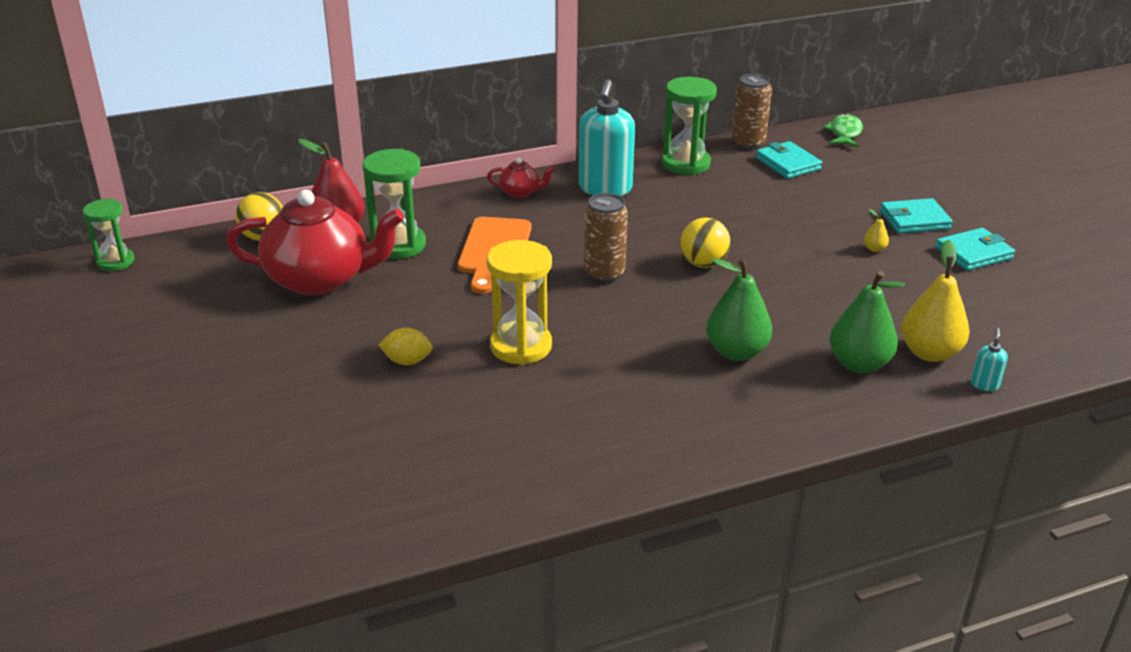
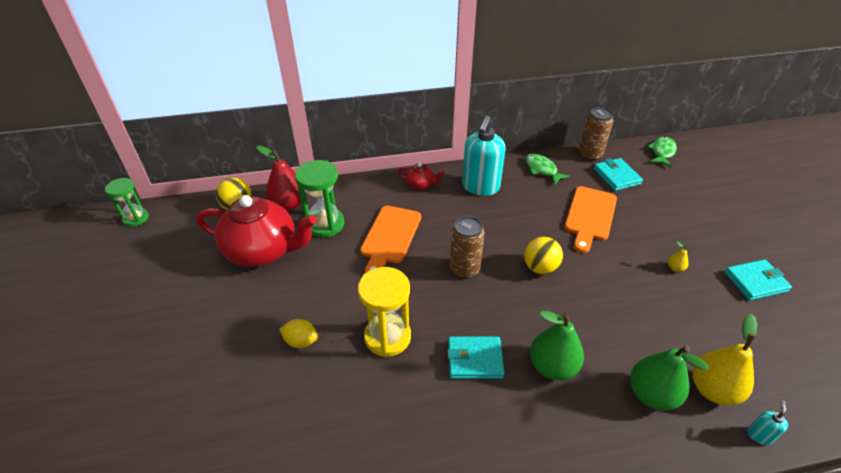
camera: 10 degrees right, 10 degrees up
(685, 164) = (542, 169): green hourglass -> green fish
(759, 207) = (590, 216): none -> orange cutting board
(914, 220) = (709, 242): turquoise wallet -> turquoise wallet (475, 359)

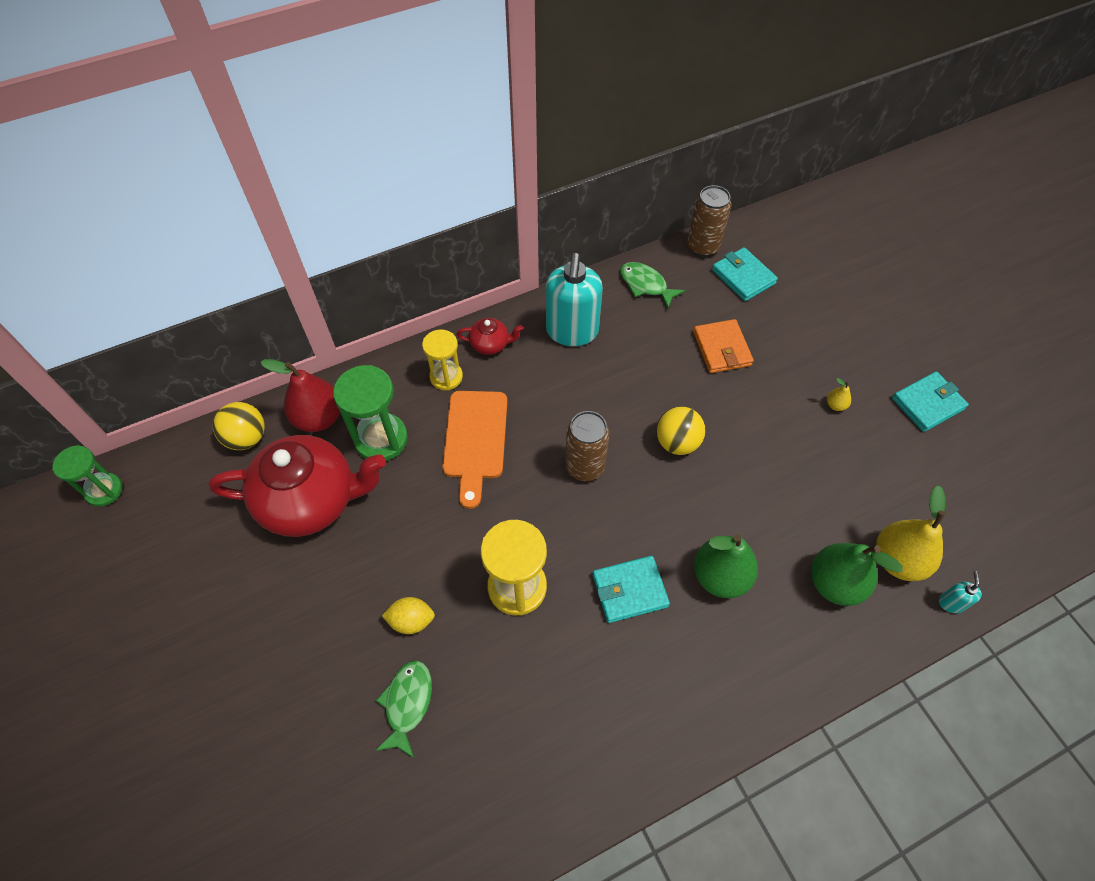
camera: 15 degrees left, 15 degrees up
(383, 197) = (446, 377): none -> yellow hourglass
(590, 216) = (722, 349): orange cutting board -> orange wallet
(662, 152) = (793, 223): green fish -> green fish (407, 704)

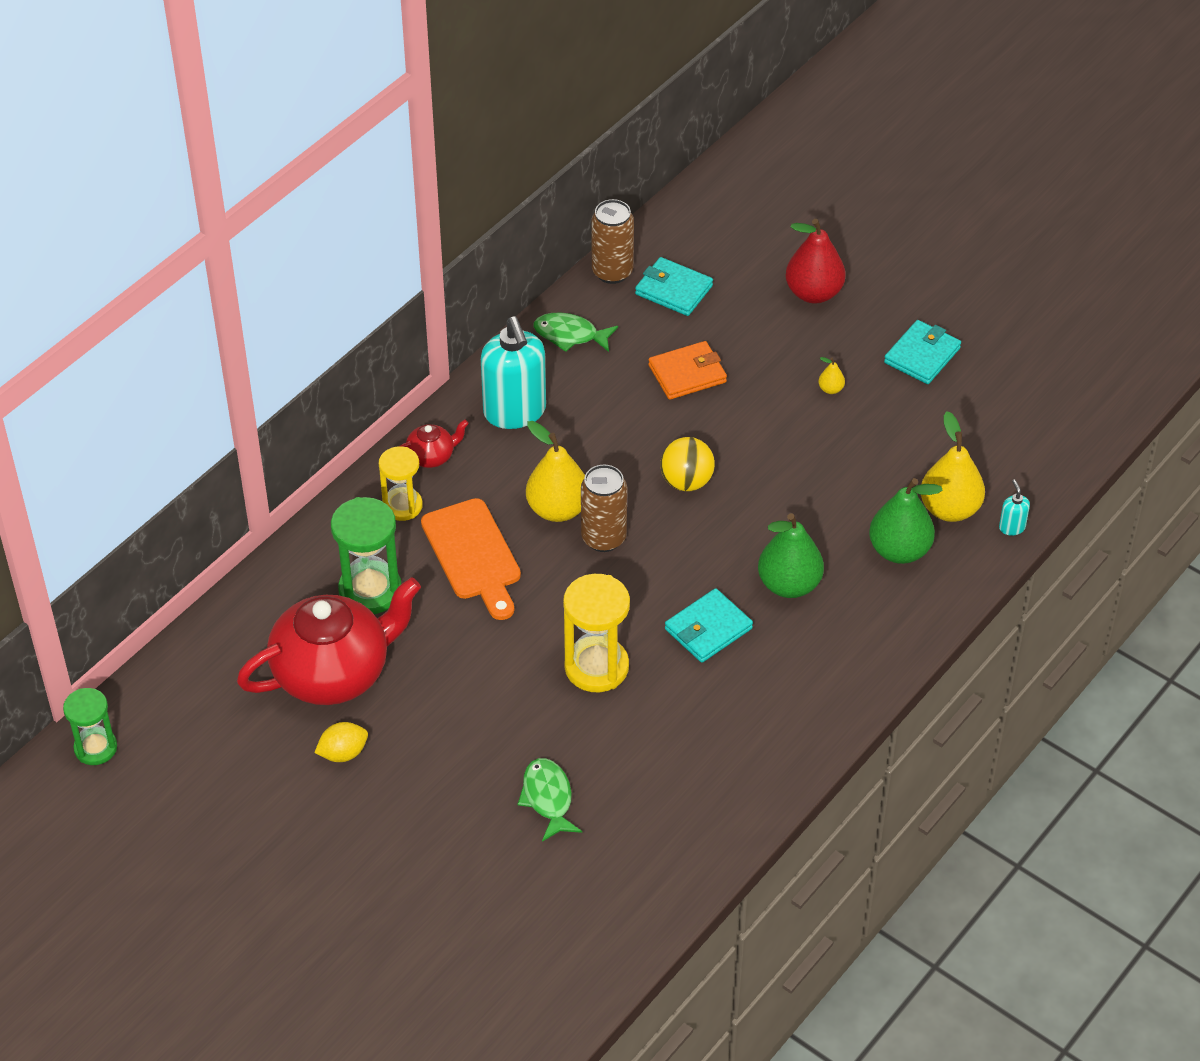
camera: 25 degrees left, 10 degrees down
(247, 438) = (219, 643): yellow ball -> none
(318, 418) = (286, 595): red pear -> red pear (813, 293)
(411, 620) = (508, 733): yellow lemon -> yellow lemon (343, 753)
(561, 426) = (557, 509): none -> yellow pear
(722, 349) = (687, 374): orange wallet -> orange wallet turned 75 degrees counterclockwise

